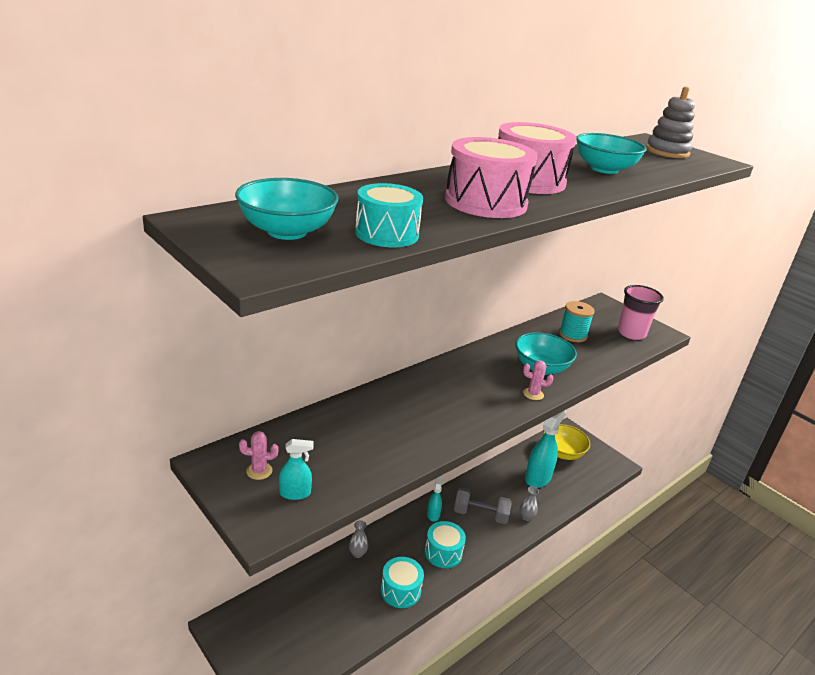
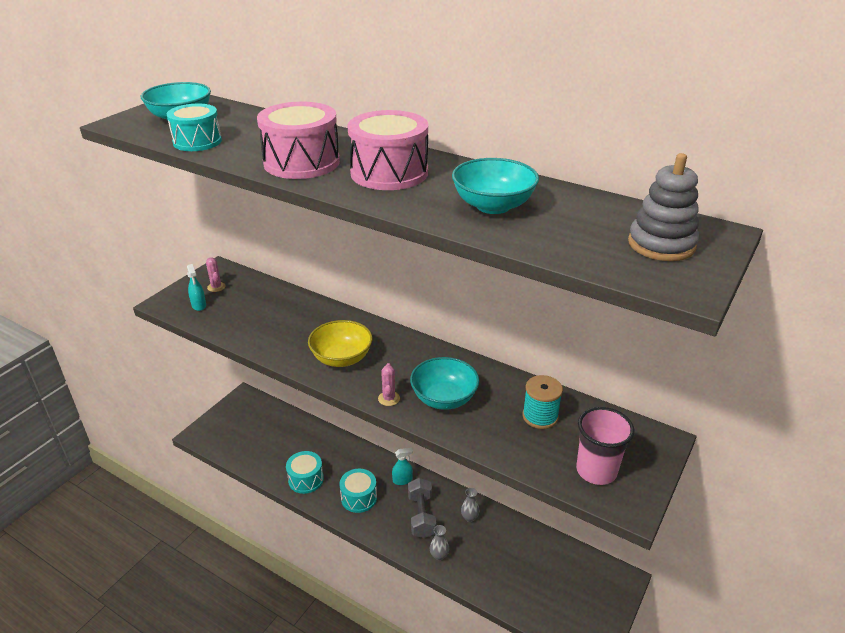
camera: 75 degrees right, 5 degrees up
(357, 553) = (334, 443): grey vase -> grey vase (469, 517)
(538, 477) = (508, 557): turquoise spray bottle -> none
(562, 453) = (571, 577): yellow bowl -> yellow bowl (341, 358)

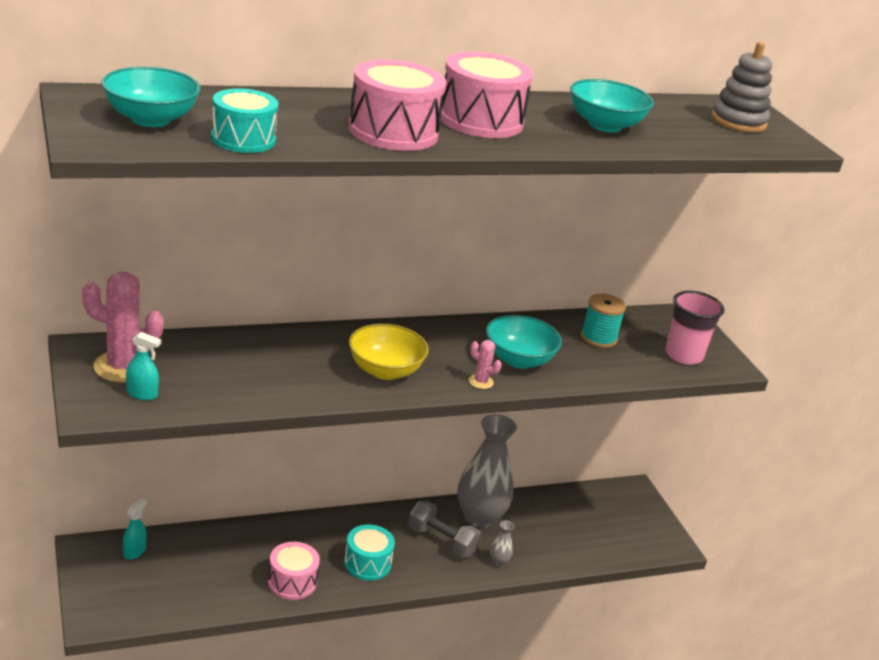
camera: 55 degrees left, 5 degrees down
(216, 287) = (122, 367): pink cactus -> pink cactus, size x2.08
(306, 479) = (292, 582): turquoise drum -> pink drum
(402, 480) = (383, 523): turquoise spray bottle -> turquoise spray bottle (134, 551)
(469, 517) = (480, 517): grey vase -> grey vase, size x2.50

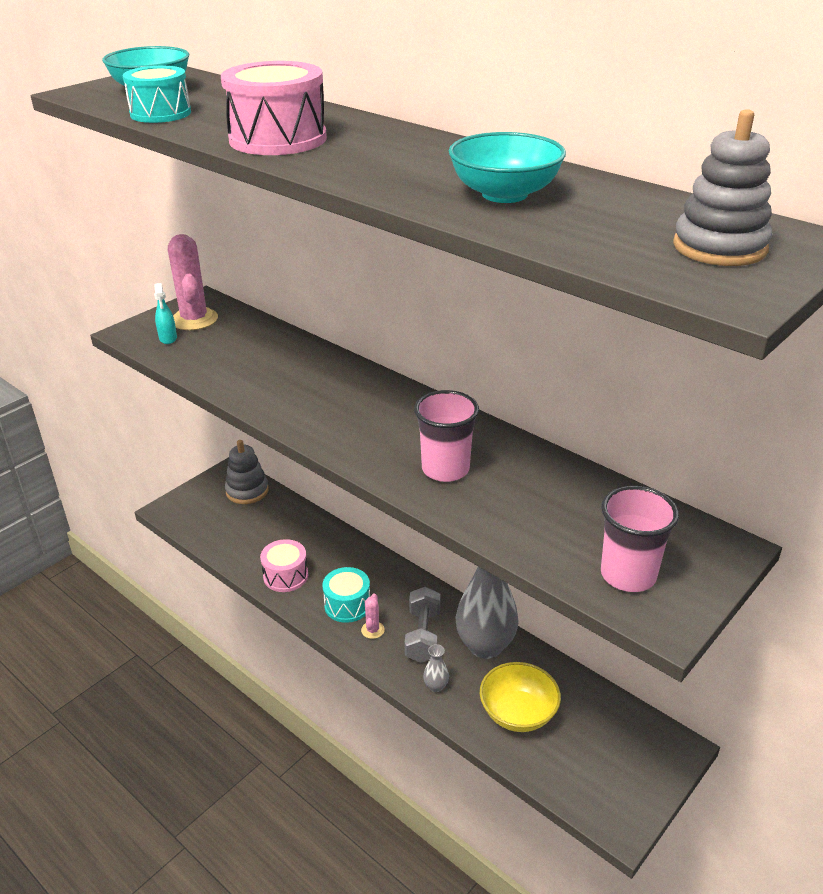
camera: 65 degrees right, 5 degrees up
(134, 551) = (247, 491): turquoise spray bottle -> grey stacking toy
(385, 370) = (326, 411): yellow bowl -> yellow bowl (518, 713)
(480, 120) = (383, 154): pink drum -> none
(481, 382) = (374, 462): pink cactus -> pink cactus (372, 630)
(518, 360) = (445, 469): turquoise bowl -> pink cup
(598, 338) = (568, 502): turquoise spool -> none

